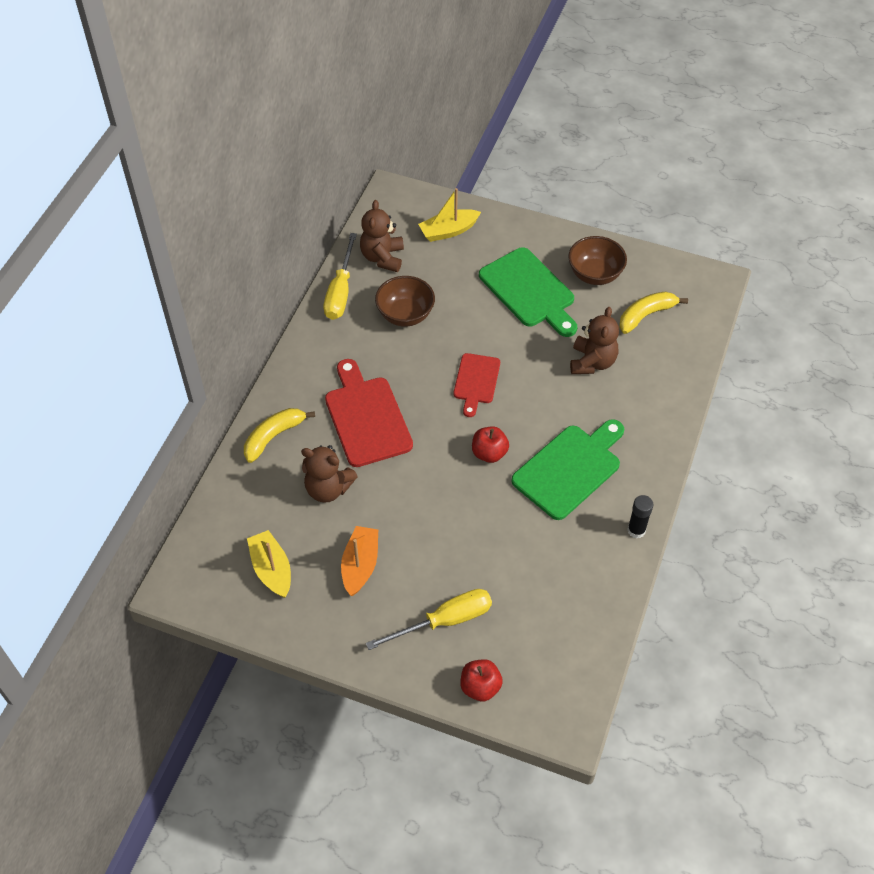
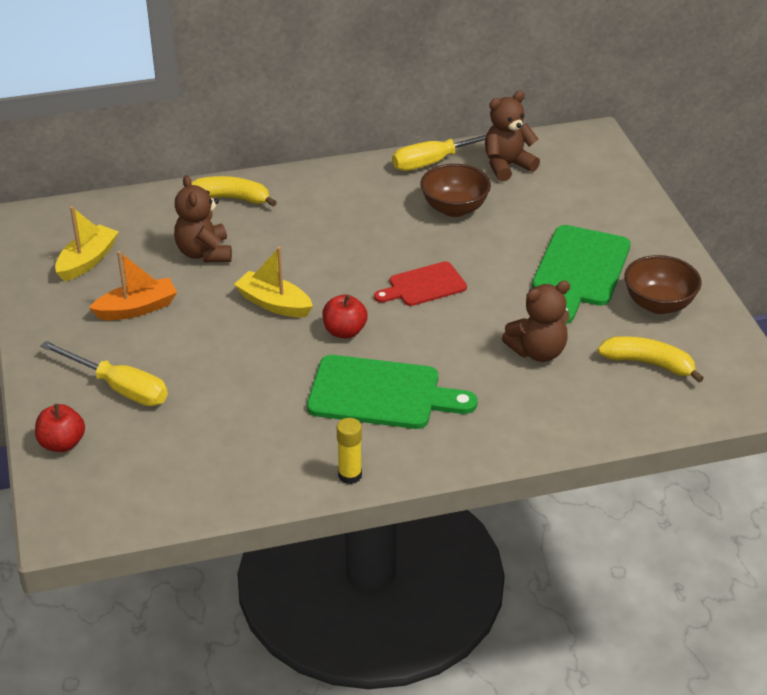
camera: 55 degrees right, 15 degrees down
(366, 417) = (307, 239): red cutting board -> none
(448, 231) = (591, 188): yellow boat -> yellow boat (274, 304)
(636, 530) = (350, 475): black glue stick -> yellow glue stick

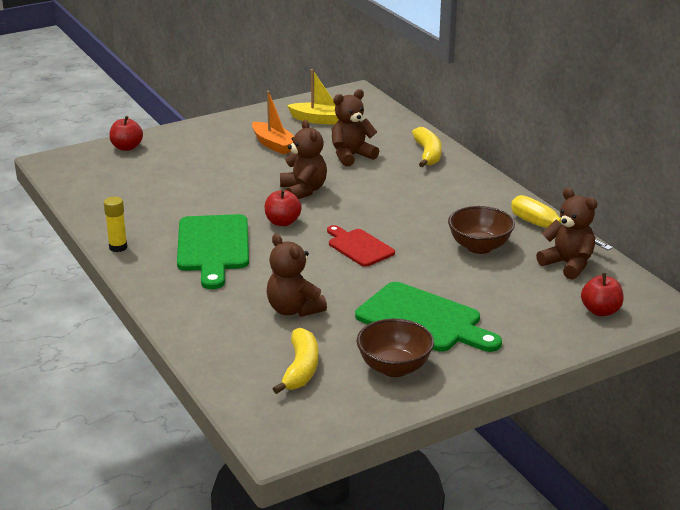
camera: 75 degrees right, 10 degrees down
(119, 388) = (187, 154): yellow screwdriver -> none
(274, 304) = (303, 190): yellow boat -> brown teddy bear
(580, 270) = (424, 319): green cutting board -> green cutting board turned 150 degrees counterclockwise
(593, 169) = (600, 311): none -> red apple

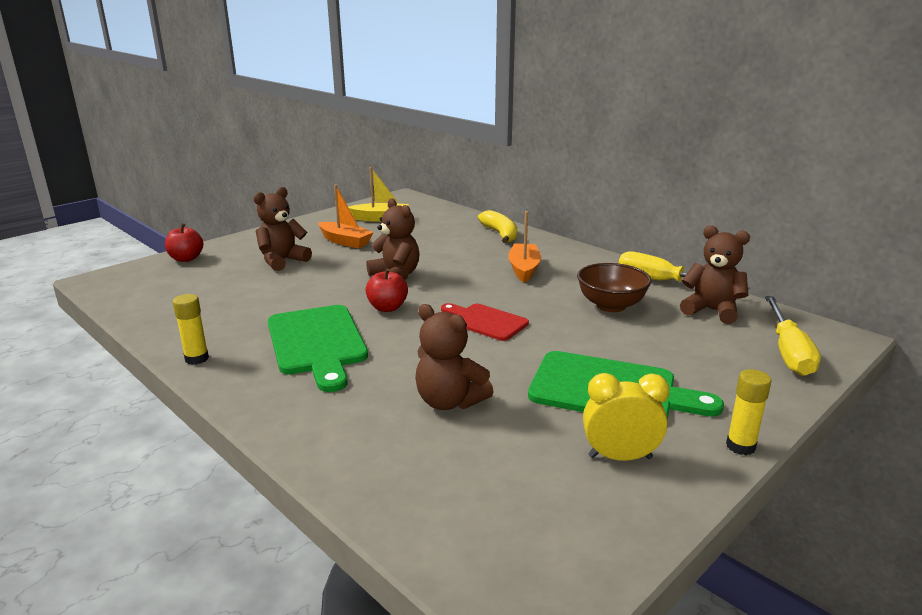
camera: 15 degrees left, 5 degrees down
(301, 369) = (500, 480): yellow banana -> none
(351, 156) = (428, 243): brown teddy bear -> brown teddy bear (282, 261)
(394, 368) = (620, 457): brown bowl -> yellow clock
(425, 198) = (524, 269): none -> orange boat
(489, 375) = (740, 446): none -> yellow glue stick
(600, 311) = (788, 351): red apple -> yellow screwdriver

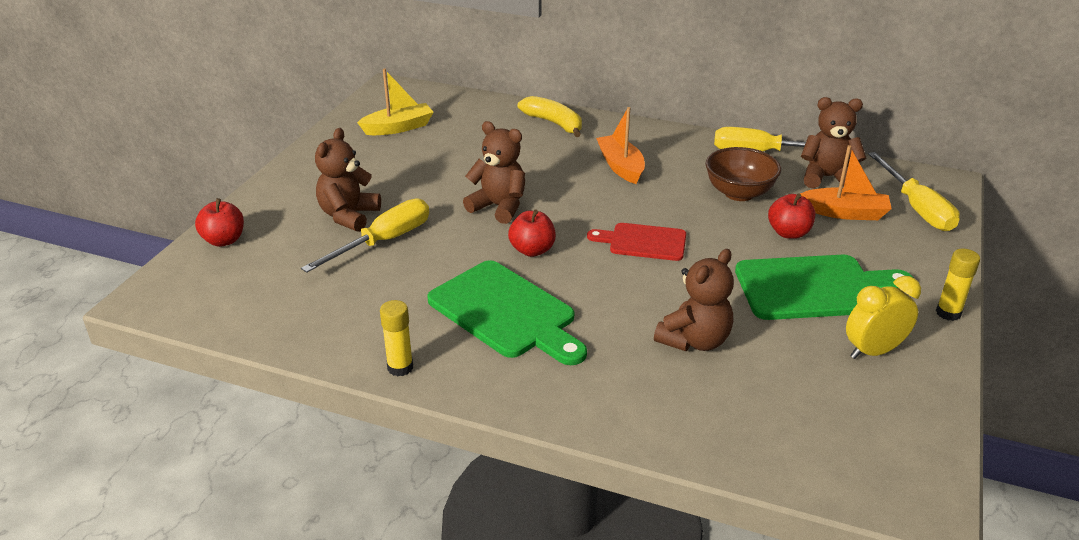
camera: 25 degrees left, 10 degrees up
(286, 280) = (383, 241): none -> yellow screwdriver
(345, 241) = (392, 171): orange boat -> orange boat (845, 213)
(449, 401) = (694, 340): brown teddy bear -> brown teddy bear turned 60 degrees counterclockwise
(629, 343) = (788, 233): none -> red apple

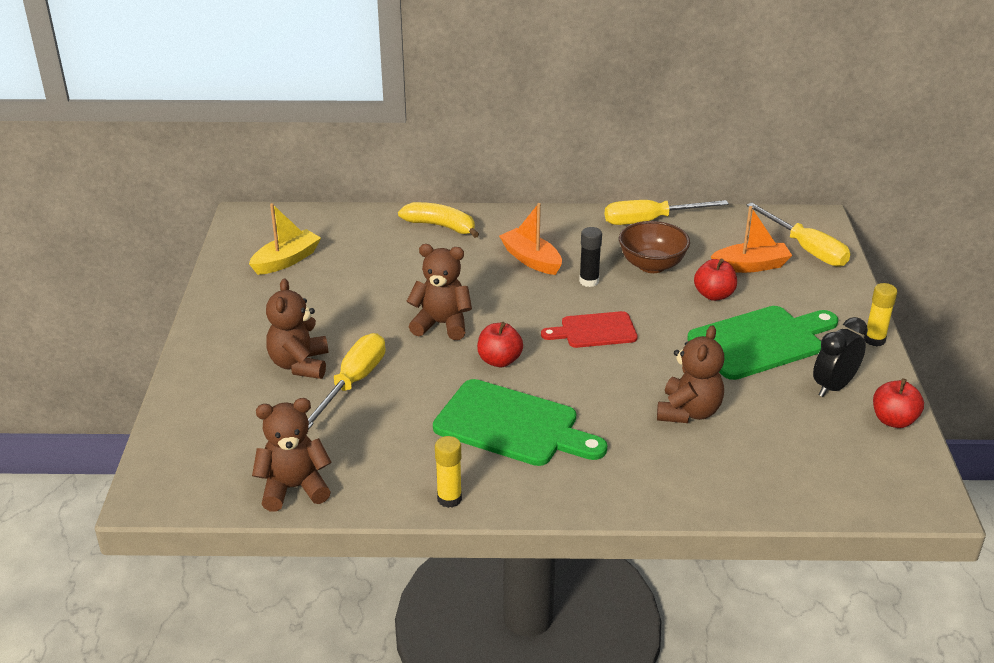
camera: 20 degrees left, 0 degrees up
(224, 240) = (188, 418): red apple -> red apple (893, 420)
(666, 196) = (589, 281): none -> black glue stick
(827, 177) = (719, 234): brown teddy bear -> brown teddy bear (294, 488)
(873, 351) = (833, 387): yellow clock -> black clock

